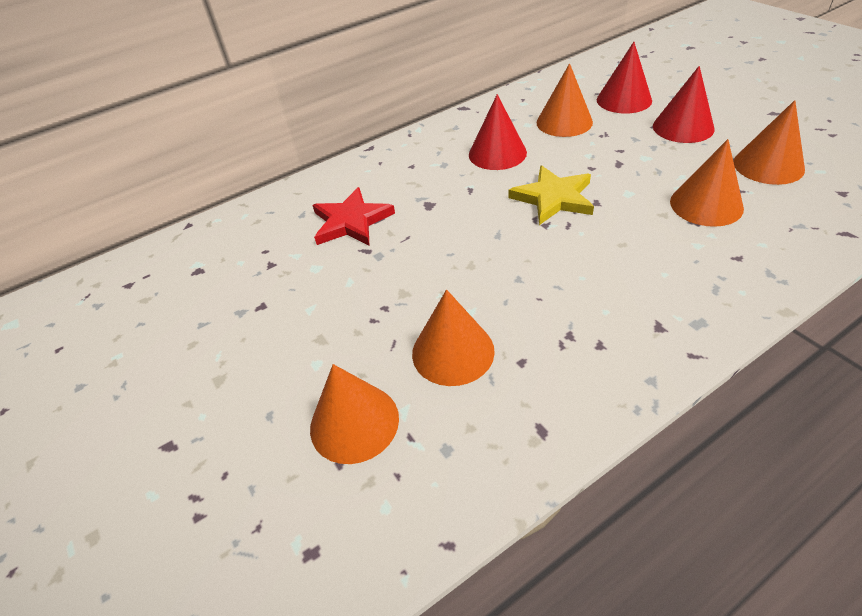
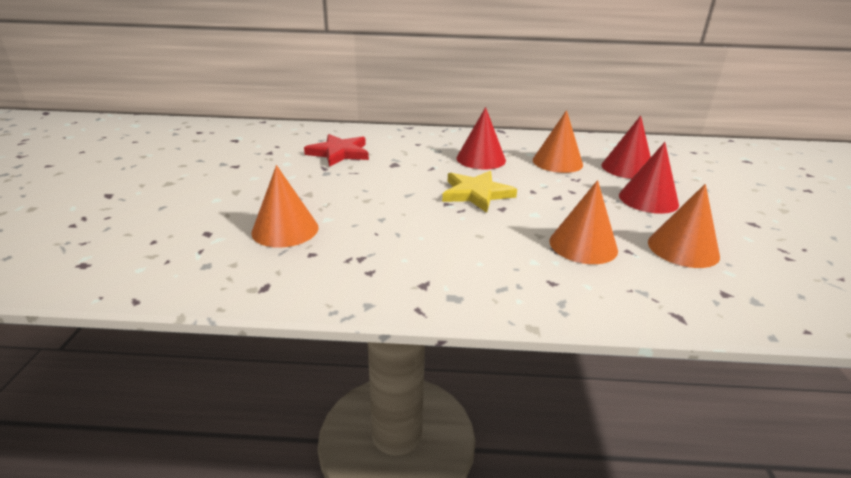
camera: 30 degrees right, 15 degrees down
(354, 422) = (188, 230): orange cone -> none

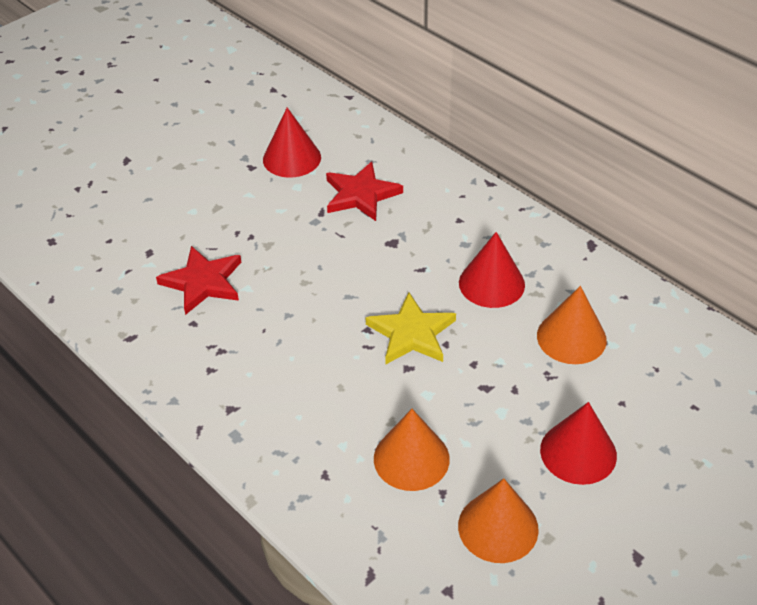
camera: 45 degrees right, 15 degrees up
(285, 229) = (203, 282): orange cone -> red star
(627, 168) = (641, 396): red cone -> red cone (292, 158)

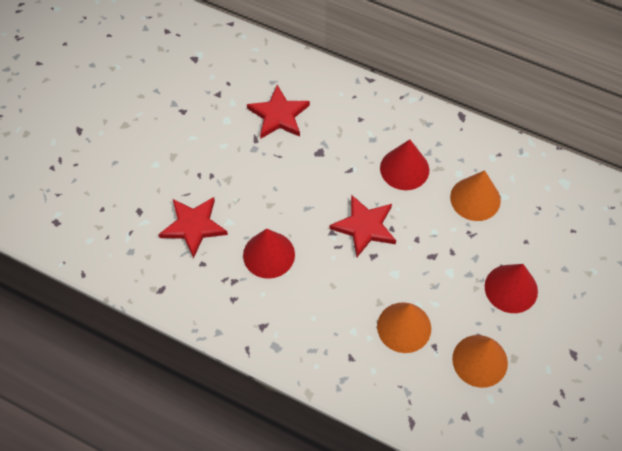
camera: 20 degrees left, 15 degrees up
(292, 158) = (211, 95): red cone -> red cone (269, 254)
(411, 333) = (364, 227): yellow star -> red star

